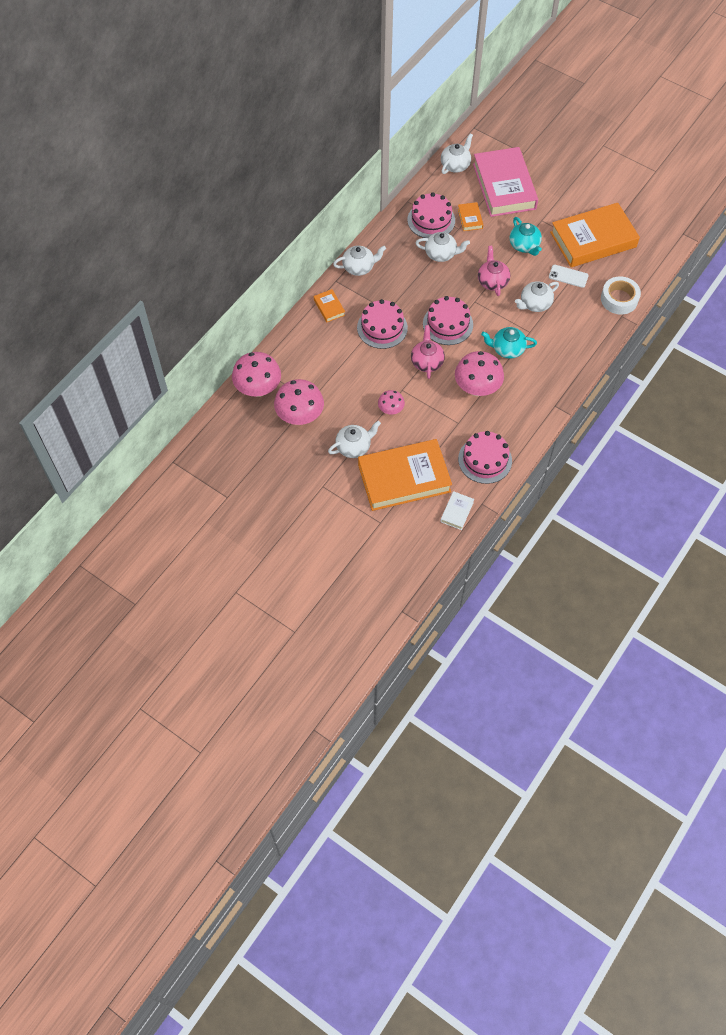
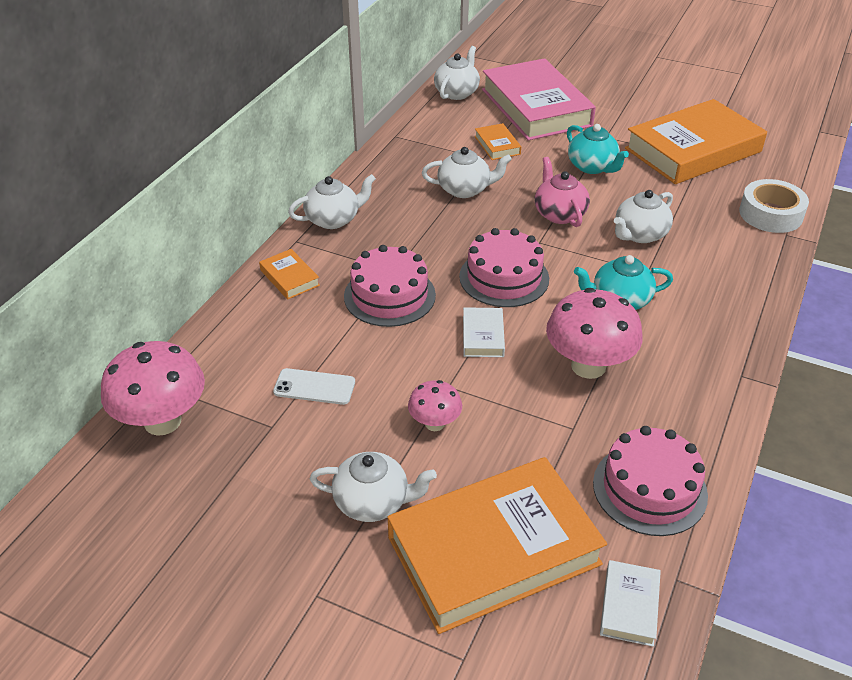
camera: 10 degrees left, 20 degrees down
(300, 416) = (252, 459): pink mushroom -> none
(354, 446) = (373, 502): white teapot -> white teapot turned 45 degrees clockwise
(427, 362) = (483, 336): pink teapot -> white book
(431, 220) = (437, 153): pink cake -> none
(568, 276) = (677, 195): white phone -> white phone (314, 387)

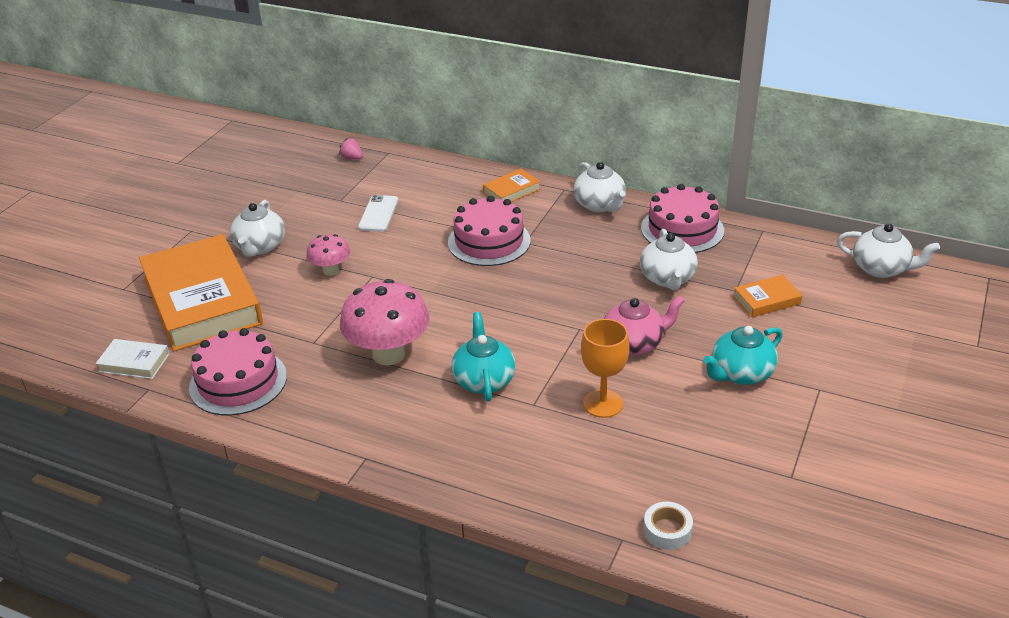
camera: 90 degrees right, 5 degrees down
(162, 421) = (352, 158): pink mushroom -> pink strawberry
(483, 336) = (433, 293): white book -> none
(504, 277) = (518, 305): pink cake -> pink cake (682, 229)
(536, 107) = (872, 331): pink book -> none
(640, 234) = (603, 403): white teapot -> orange goblet
(693, 150) = (812, 471): orange book -> none
(770, 214) = (667, 530): white tape -> white tape, size x0.57

